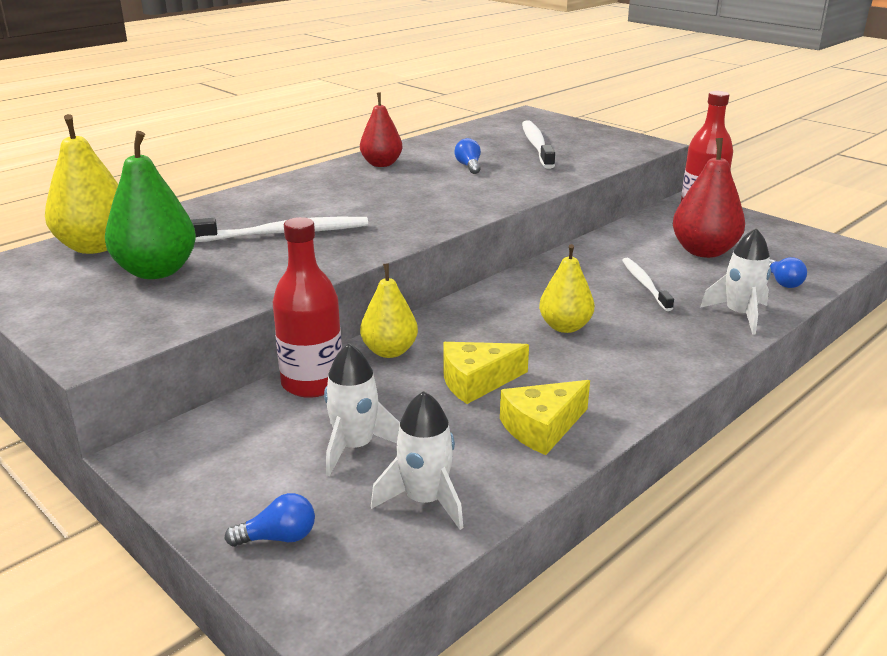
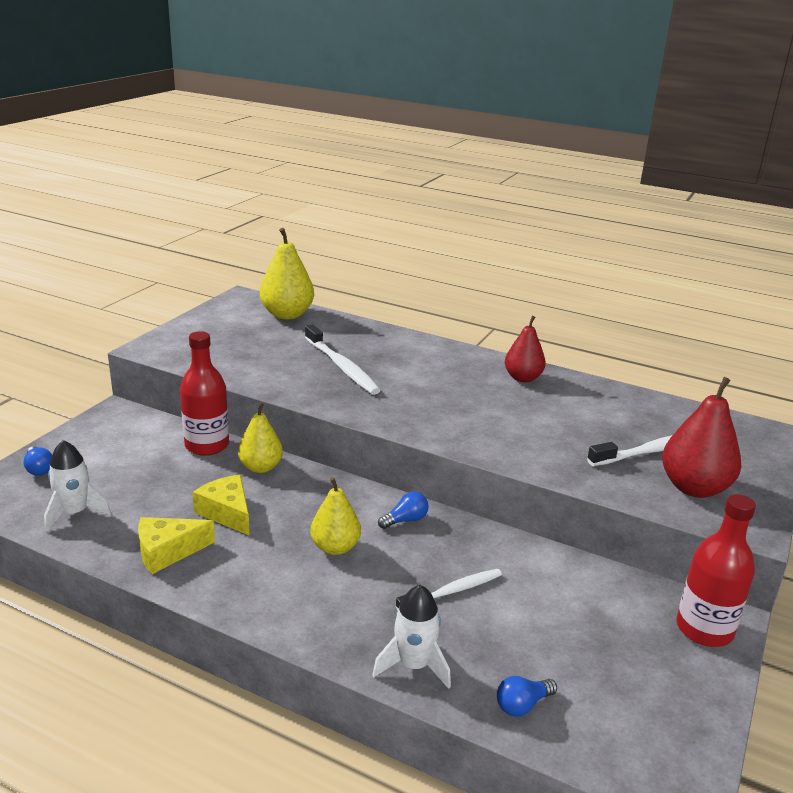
camera: 70 degrees right, 0 degrees up
(156, 271) = (258, 340): green pear -> none
(355, 447) = (132, 476): white rocket -> none
(469, 166) = (556, 420): blue light bulb -> blue light bulb (405, 520)
(542, 428) = (167, 551): yellow cheese -> yellow cheese turned 60 degrees counterclockwise
(704, 251) = (571, 634): red pear -> red pear (694, 488)

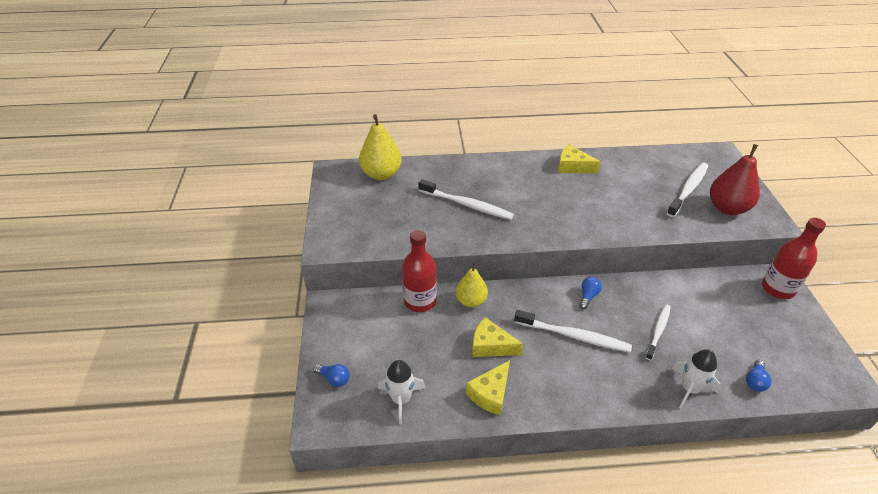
camera: 30 degrees left, 15 degrees up
(335, 547) = (574, 336): yellow pear -> white toothbrush
(523, 378) = (572, 167): red pear -> yellow cheese

